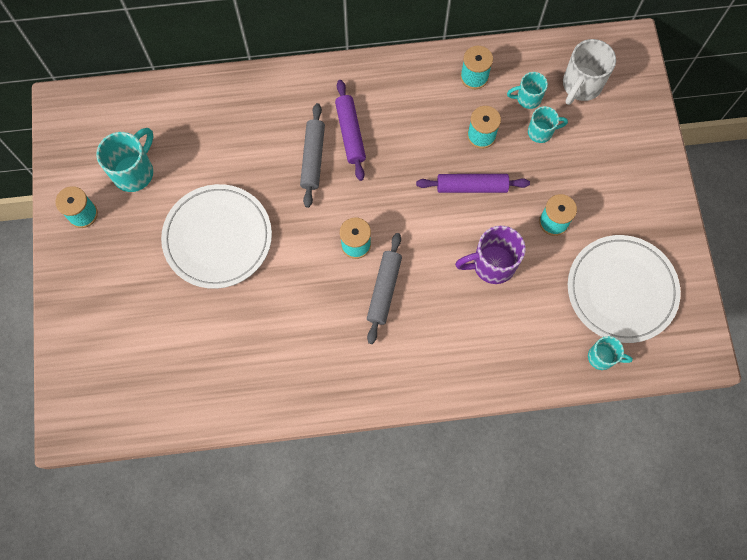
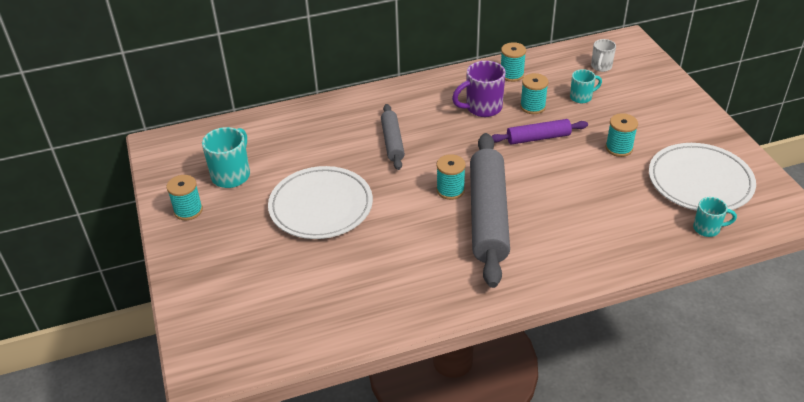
camera: 10 degrees left, 30 degrees down
(350, 133) = (420, 122): purple rolling pin -> none
(384, 290) = (488, 216): grey rolling pin -> grey rolling pin, size x1.91
(492, 264) = (578, 183): purple mug -> purple mug (482, 108)
(527, 98) = (561, 80): turquoise mug -> none
(581, 85) = (601, 67): white mug -> white mug, size x0.61

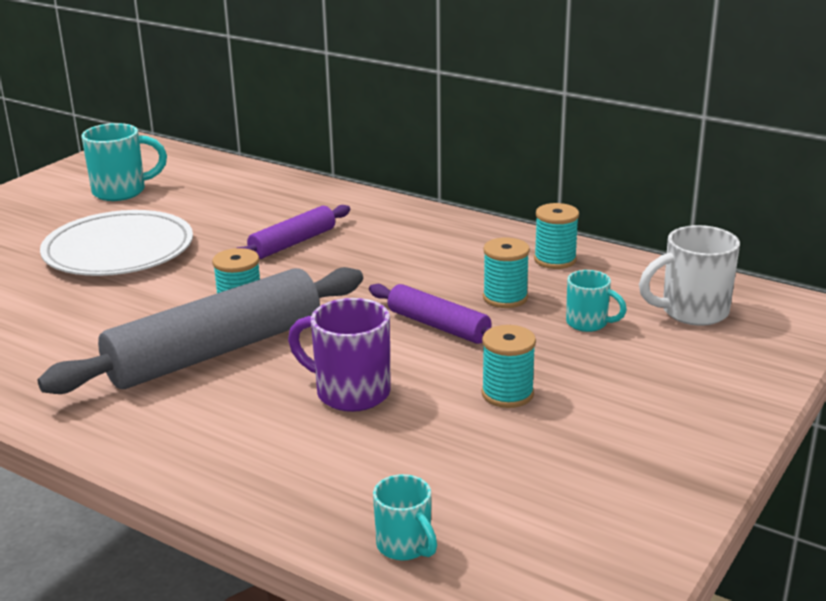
camera: 50 degrees right, 15 degrees down
(188, 210) = (39, 195): turquoise spool -> none
(392, 142) = (292, 243): grey rolling pin -> purple rolling pin
(482, 108) = (447, 268): purple mug -> purple mug (350, 392)
(601, 67) = (692, 312): white mug -> white mug, size x1.64
(700, 181) = (527, 496): white plate -> none

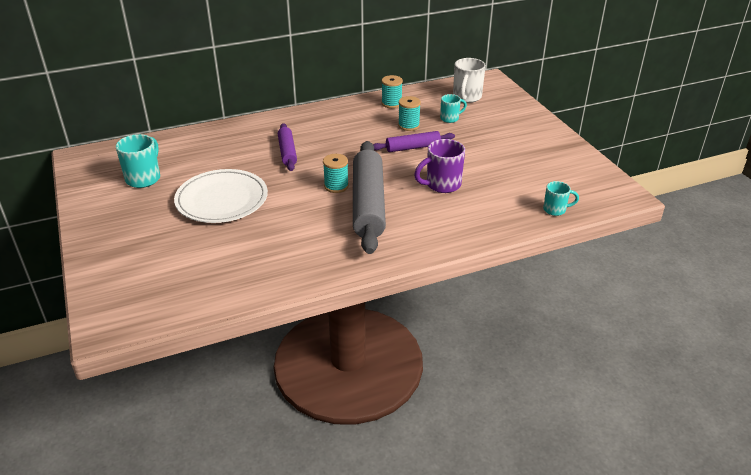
camera: 55 degrees left, 10 degrees up
(507, 394) = (481, 154): turquoise spool -> none

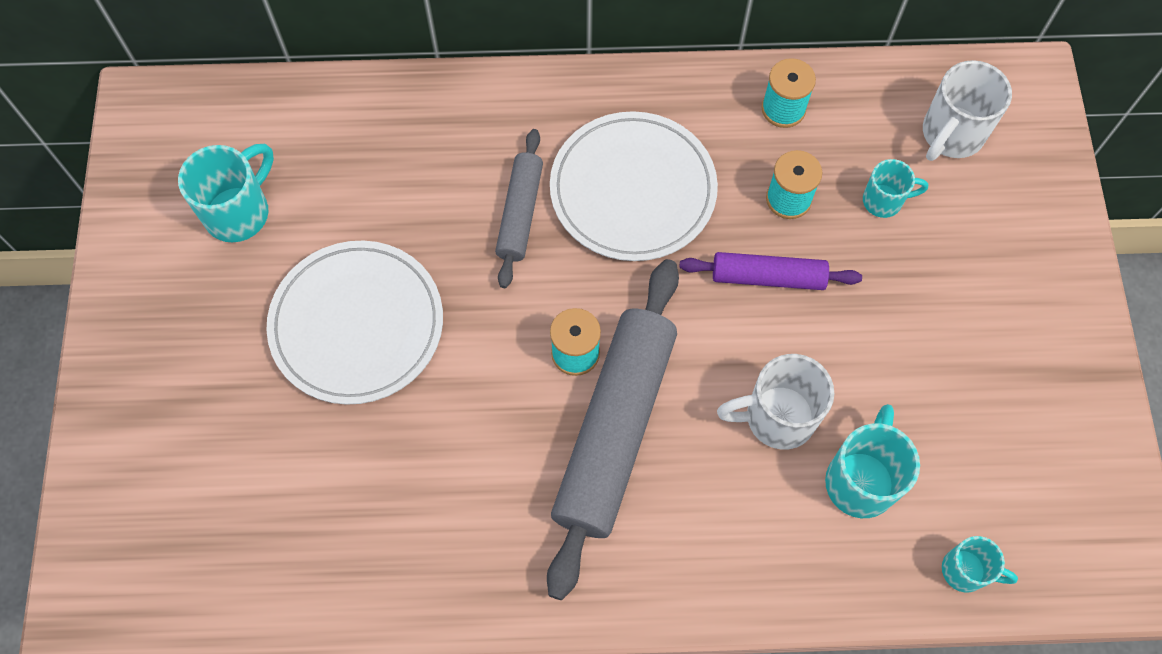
camera: 20 degrees right, 30 degrees up
(287, 152) = (520, 213): purple rolling pin -> grey rolling pin
(337, 136) = (633, 190): none -> white plate
(442, 185) = (777, 417): purple mug -> white mug
(491, 194) = (861, 480): none -> turquoise mug

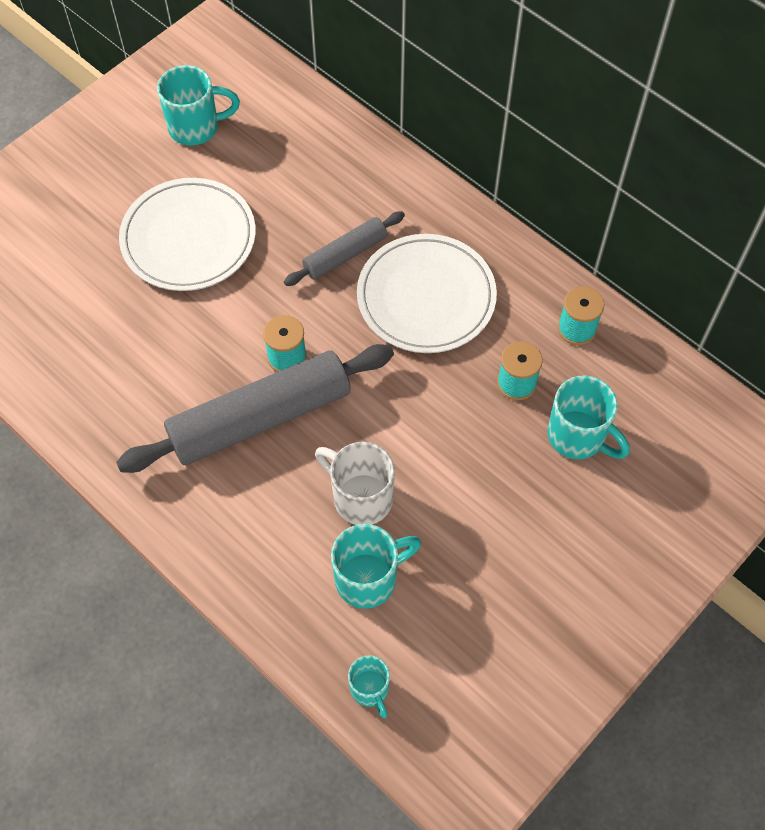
camera: 45 degrees right, 5 degrees down
(768, 277) = (450, 416): purple rolling pin -> none
(884, 201) = (578, 436): turquoise mug -> turquoise mug, size x1.64
(951, 134) = (673, 436): white mug -> none

